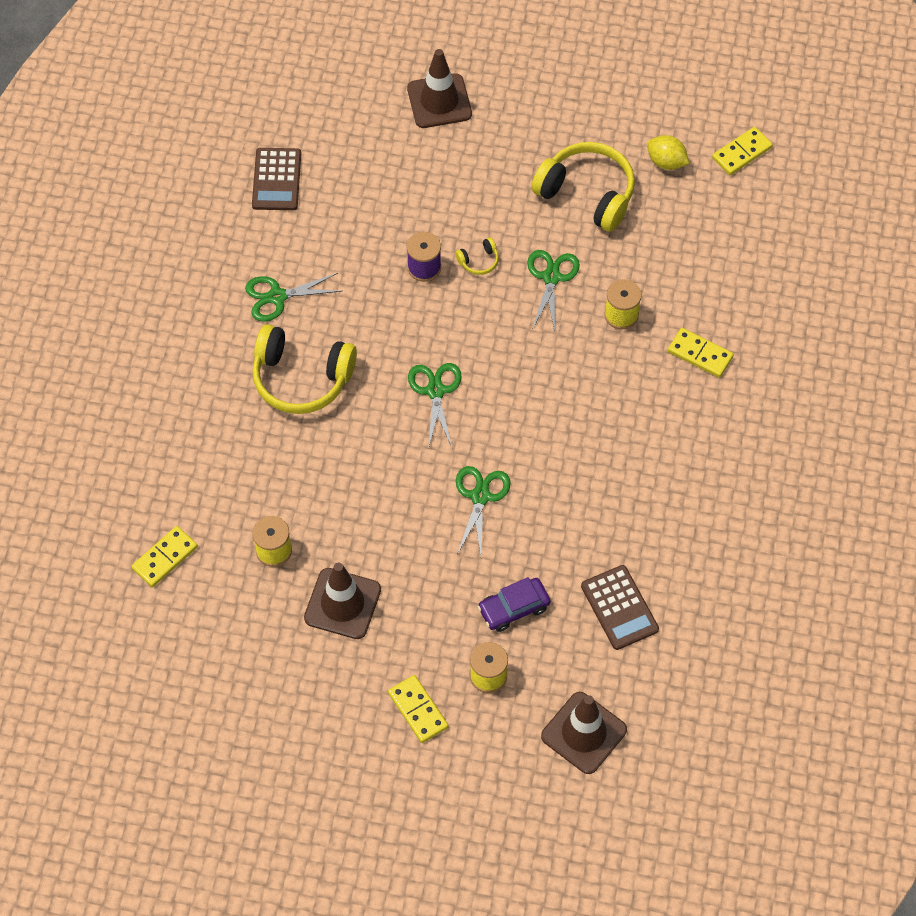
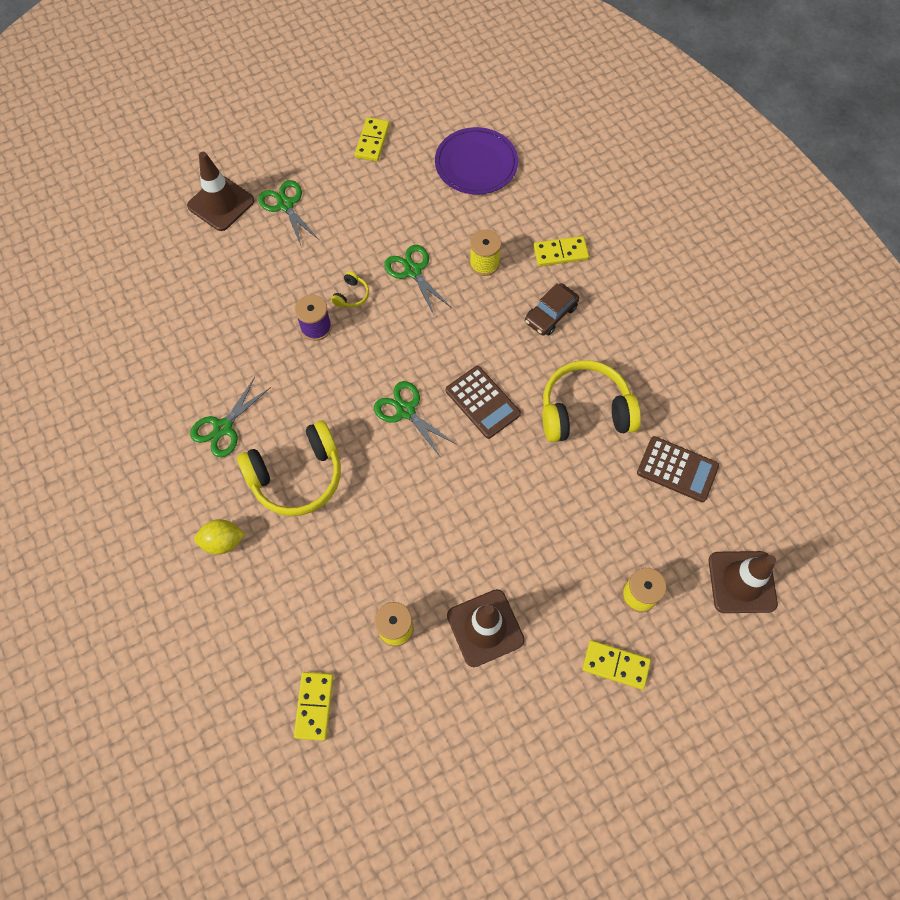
camera: 40 degrees left, 5 degrees up
(276, 180) = (145, 340): brown calculator -> brown calculator (482, 402)
(480, 496) = (509, 464): green scissors -> green scissors (285, 205)
(514, 608) = (608, 528): purple car -> none
(587, 194) = (384, 198): yellow headphones -> yellow headphones (585, 411)
(637, 401) = (551, 314): none -> brown car
(666, 162) = (417, 142): yellow lemon -> yellow lemon (223, 541)
(701, 220) = (476, 164): none -> purple plate
(742, 153) = (461, 104): yellow domino -> yellow domino (372, 141)

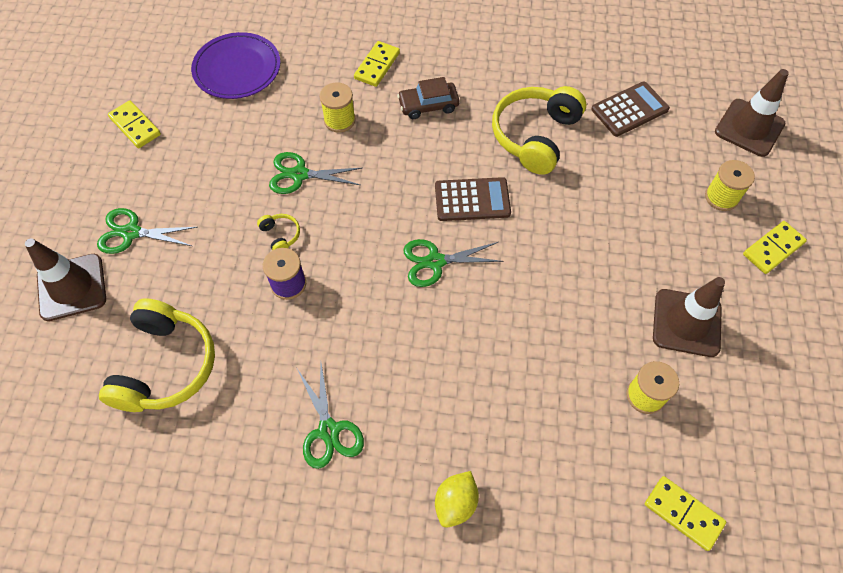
camera: 55 degrees left, 5 degrees down
(297, 476) = (433, 391): yellow headphones -> yellow headphones (165, 365)
(551, 314) = (428, 105): brown car -> brown car turned 90 degrees clockwise

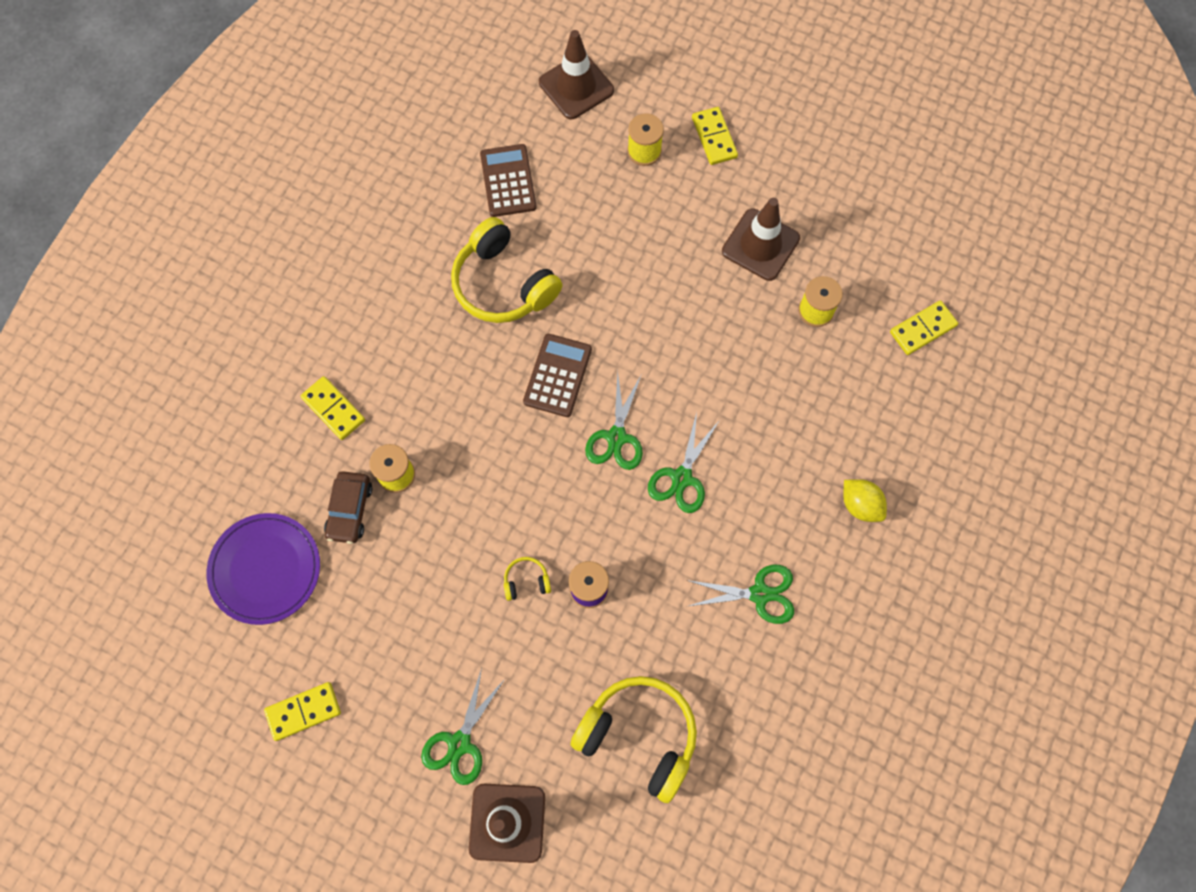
camera: 70 degrees left, 10 degrees up
(299, 174) = (454, 539): green scissors -> green scissors (681, 478)
(428, 105) = (416, 374): brown car -> brown car (350, 510)

